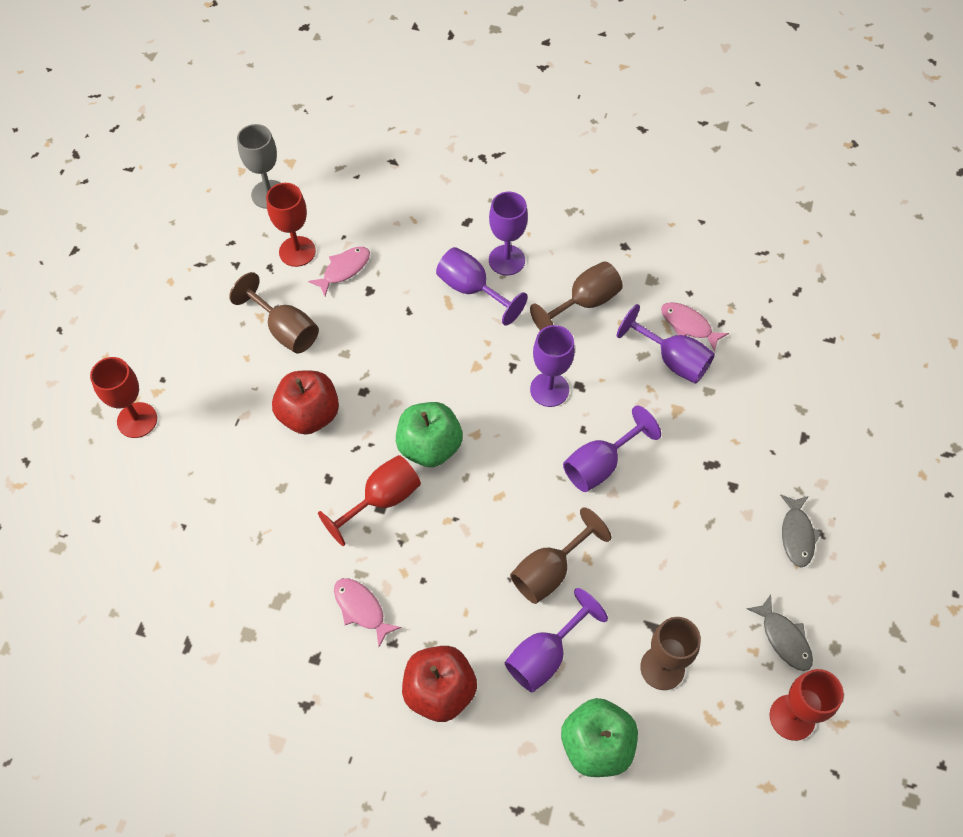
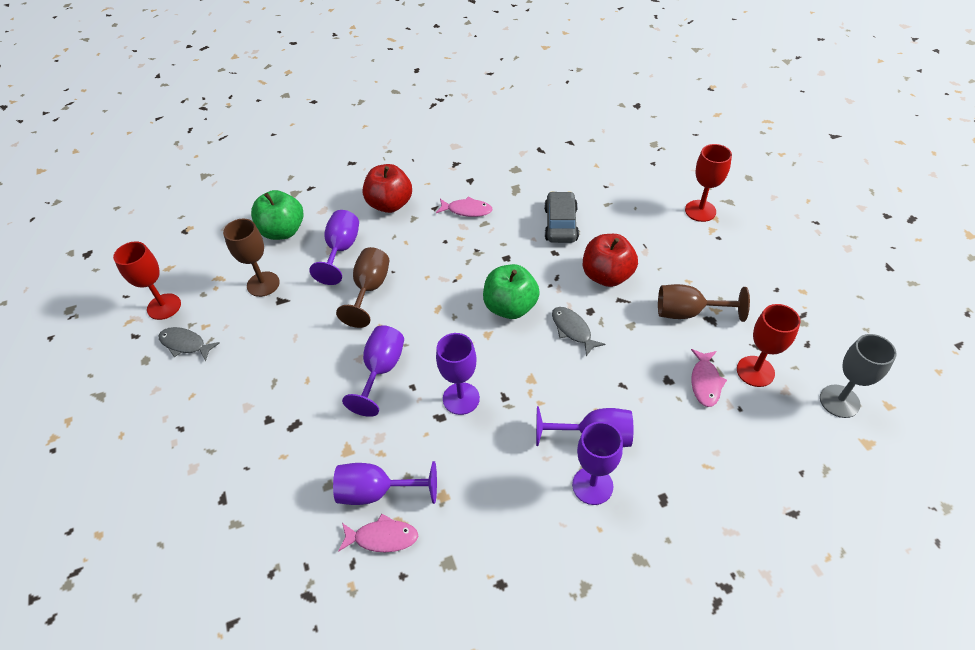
camera: 145 degrees right, 10 degrees down
(285, 509) = (560, 224): none -> grey car
(381, 500) = (510, 262): red goblet -> none
(584, 303) = (491, 492): brown goblet -> none
(797, 535) = (200, 415): grey fish -> grey fish (572, 330)

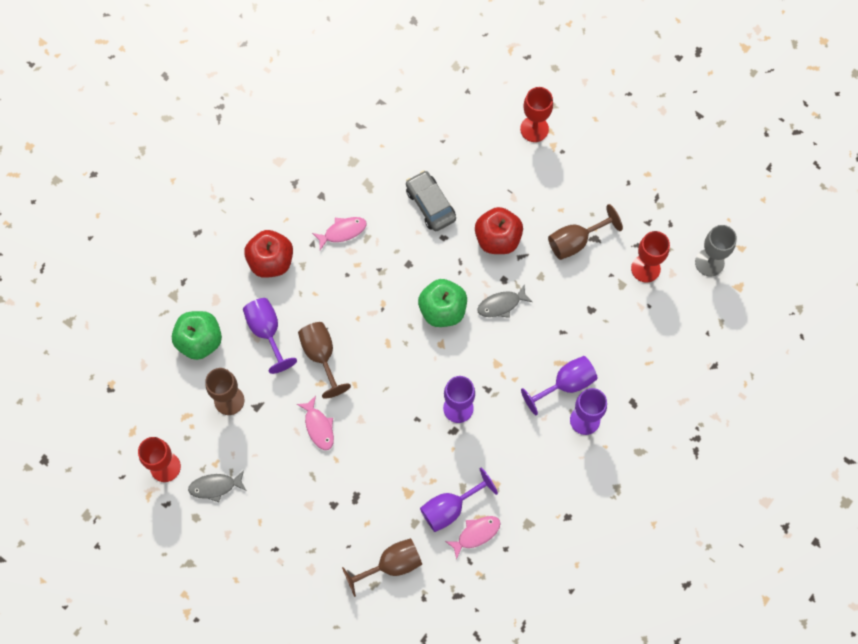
camera: 35 degrees left, 20 degrees up
(269, 514) = (391, 565): none -> brown goblet
(381, 371) = (385, 420): purple goblet -> none
(572, 330) = (501, 304): grey fish -> grey fish turned 45 degrees counterclockwise
(705, 382) = (616, 297): pink fish -> pink fish (318, 427)

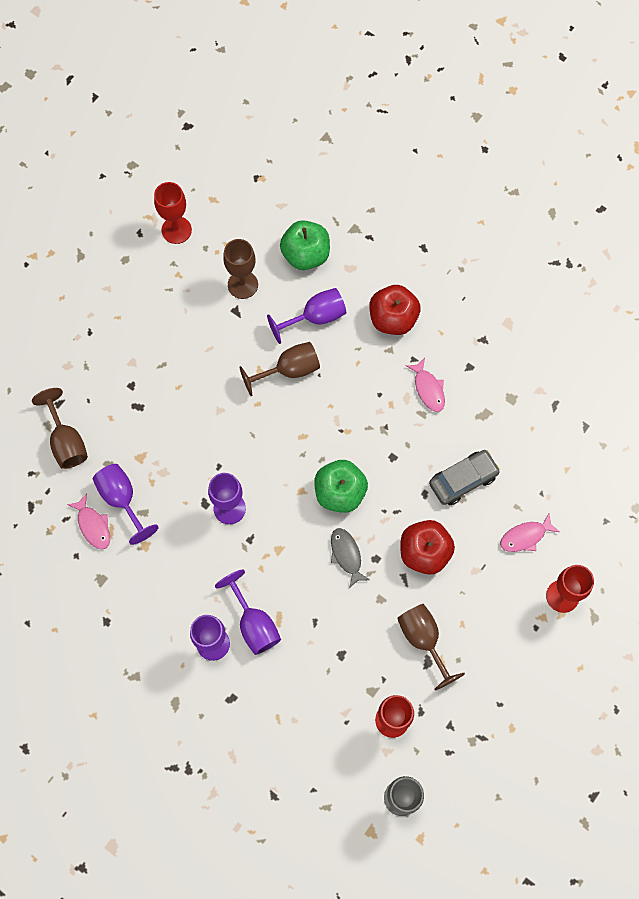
camera: 90 degrees right, 0 degrees up
(215, 487) = (154, 275): grey fish -> none
(318, 427) = (213, 369): pink fish -> pink fish (525, 536)

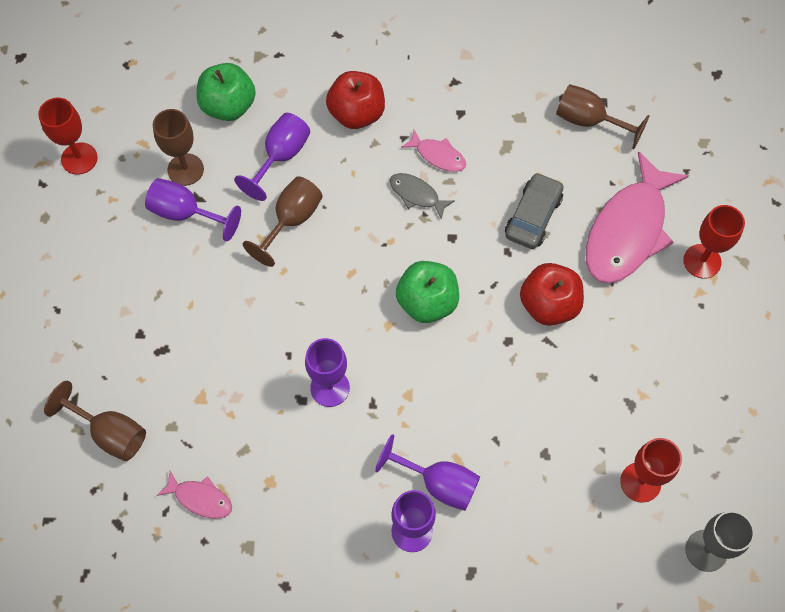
camera: 35 degrees left, 5 degrees down
(122, 500) = (212, 452): purple goblet -> purple goblet (186, 213)
(346, 555) = (478, 356): grey fish -> grey fish (417, 195)
(423, 640) = (611, 386): brown goblet -> brown goblet (589, 121)
(525, 536) = (628, 230): pink fish -> pink fish, size x2.21

